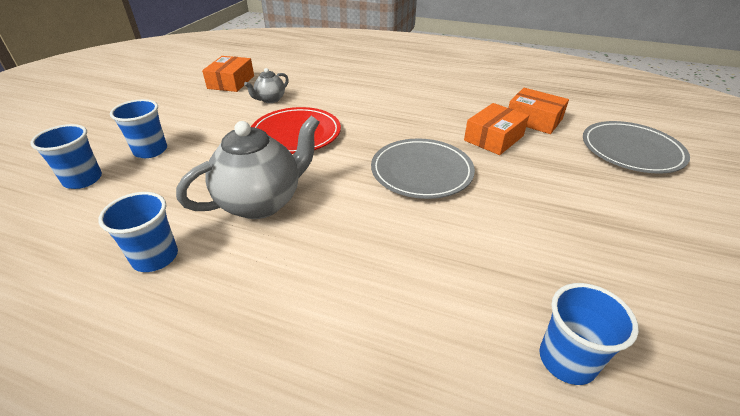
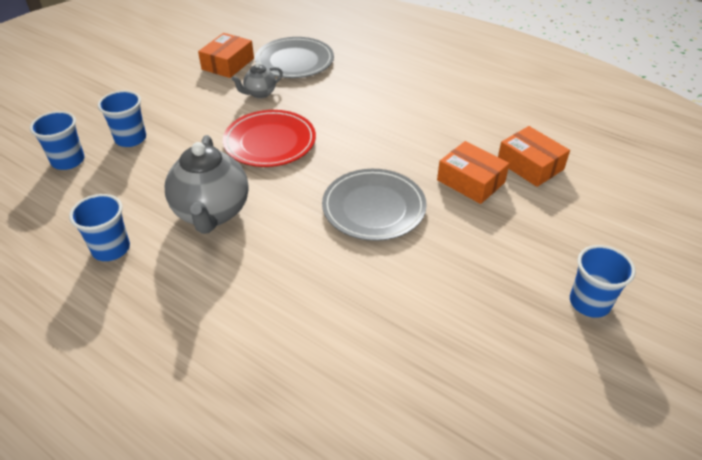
camera: 15 degrees right, 5 degrees up
(261, 202) = (212, 213): grey teapot -> grey teapot turned 105 degrees clockwise
(494, 138) = (470, 181): orange box -> orange box turned 75 degrees clockwise
(567, 360) = (404, 408): blue cup -> blue cup (589, 303)
(631, 150) = (615, 223): grey plate -> grey plate (294, 61)

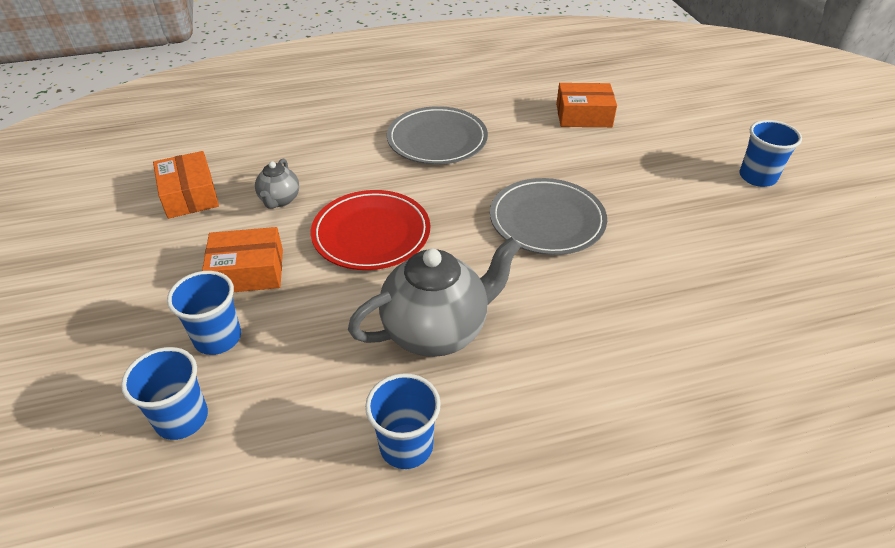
camera: 50 degrees left, 0 degrees up
(212, 213) = (436, 330): grey teapot -> grey teapot turned 60 degrees counterclockwise
(294, 61) = (260, 151): grey plate -> grey plate (437, 140)
(470, 181) = (570, 152): orange box -> orange box (248, 271)

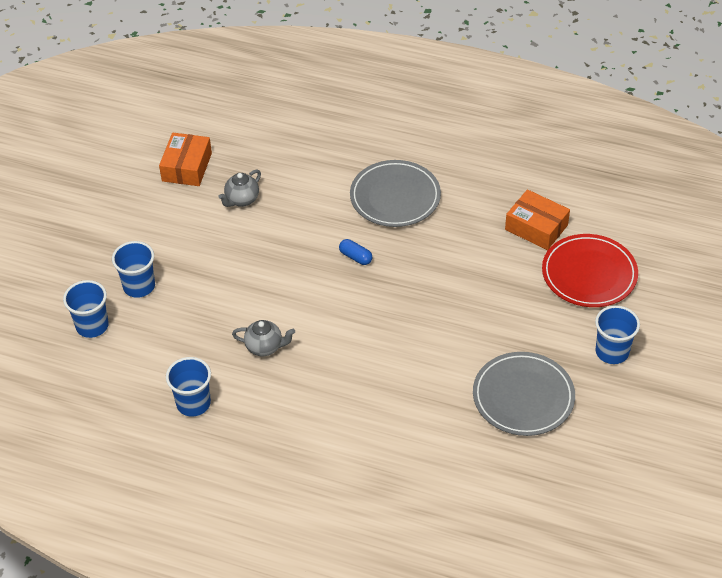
camera: 35 degrees right, 5 degrees up
(248, 271) = (184, 248): orange box -> none
(371, 234) = (281, 257): red plate -> red plate (589, 274)
(436, 330) = (265, 347): grey teapot -> grey teapot, size x0.50
(449, 201) = (355, 257): none -> blue capsule
(547, 220) = (409, 307): grey plate -> grey plate (523, 397)

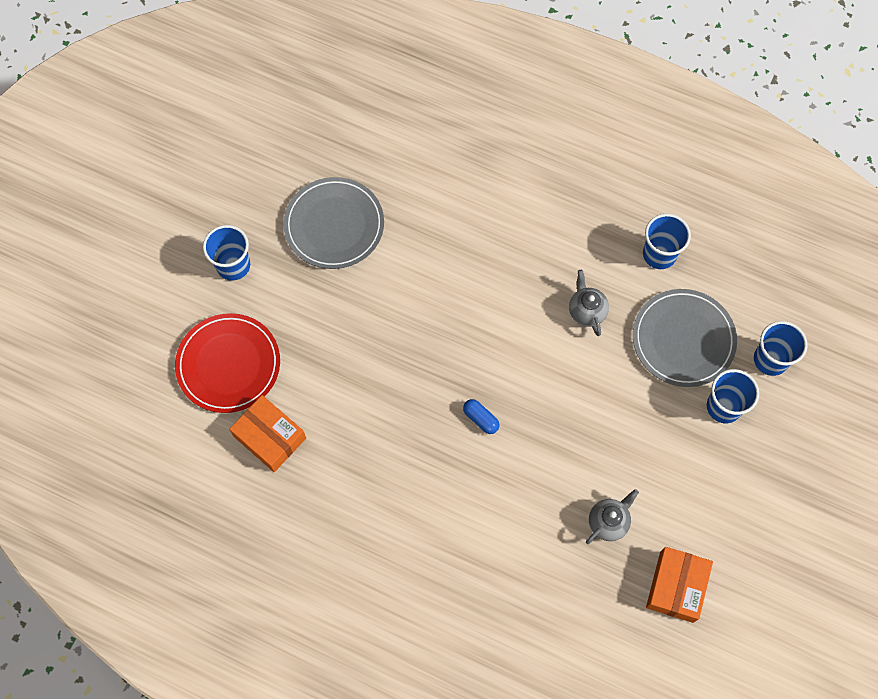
camera: 175 degrees left, 20 degrees up
(265, 347) = (586, 311): grey teapot -> grey teapot turned 60 degrees clockwise
(395, 197) = (424, 504): grey plate -> grey plate (683, 339)

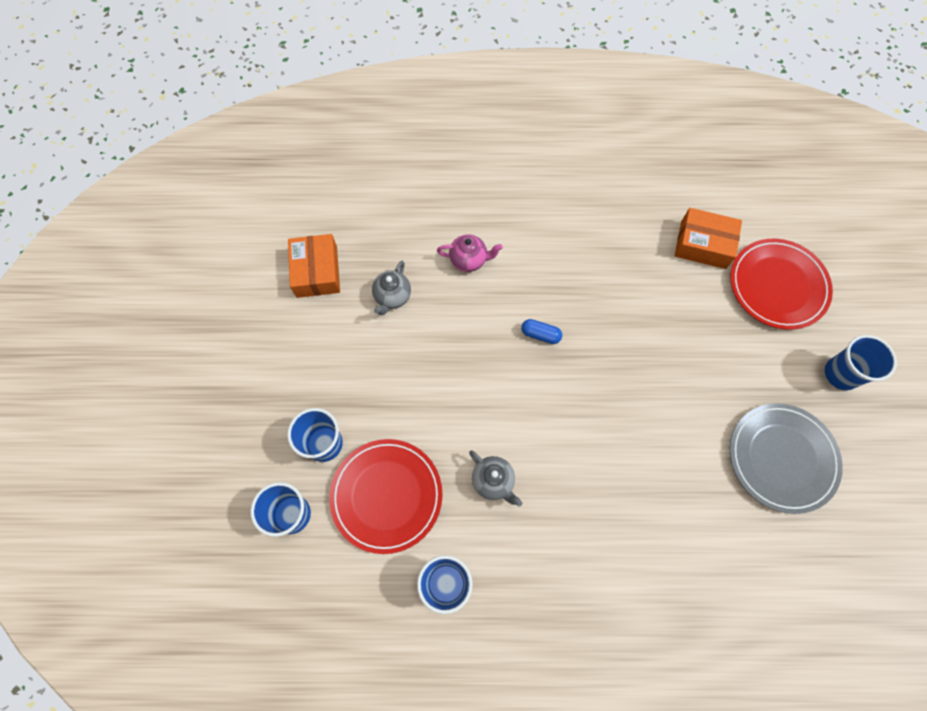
camera: 155 degrees right, 0 degrees up
(513, 528) = (469, 260): none -> pink teapot
(683, 339) = (386, 496): grey plate -> red plate

